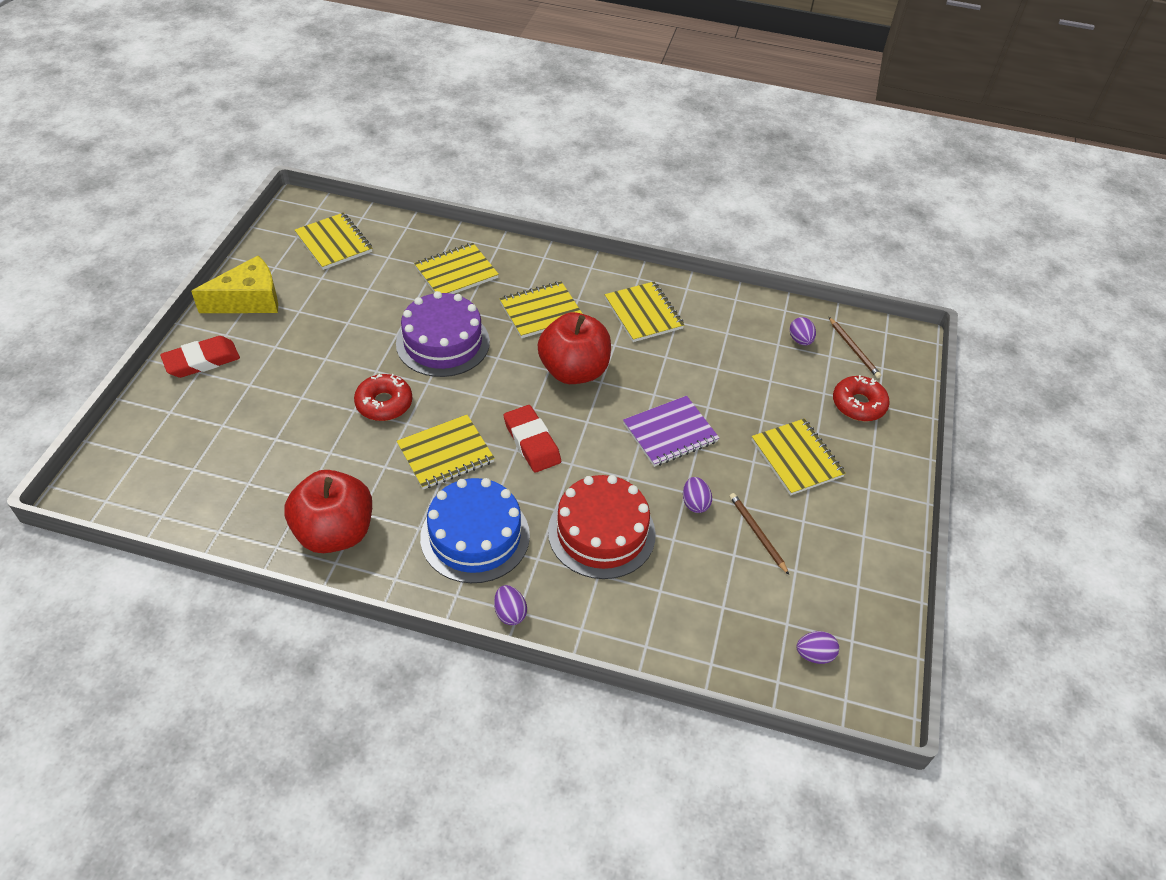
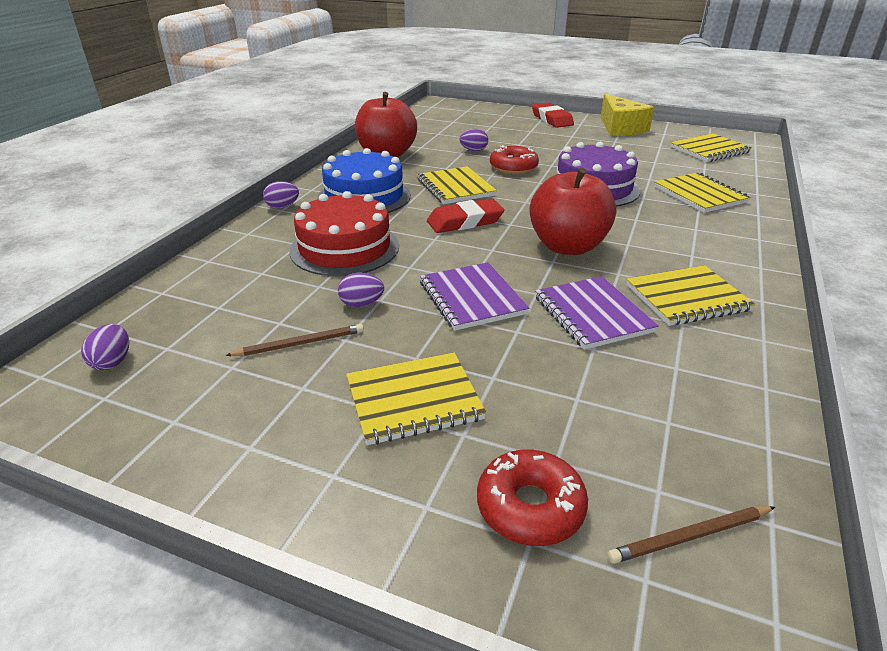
camera: 100 degrees right, 15 degrees down
(541, 311) = (659, 233): yellow notebook -> none
(677, 365) = (592, 314): none -> purple notebook
(800, 340) = (688, 453): purple egg -> purple egg (473, 150)

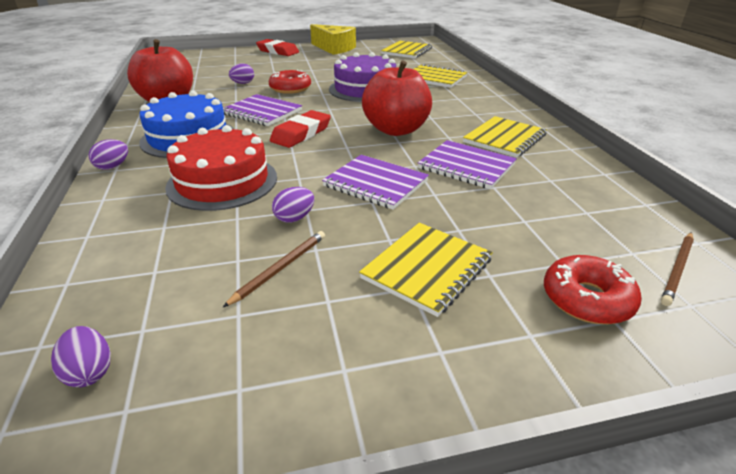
camera: 35 degrees left, 0 degrees up
(455, 187) = (262, 112): yellow notebook -> purple notebook

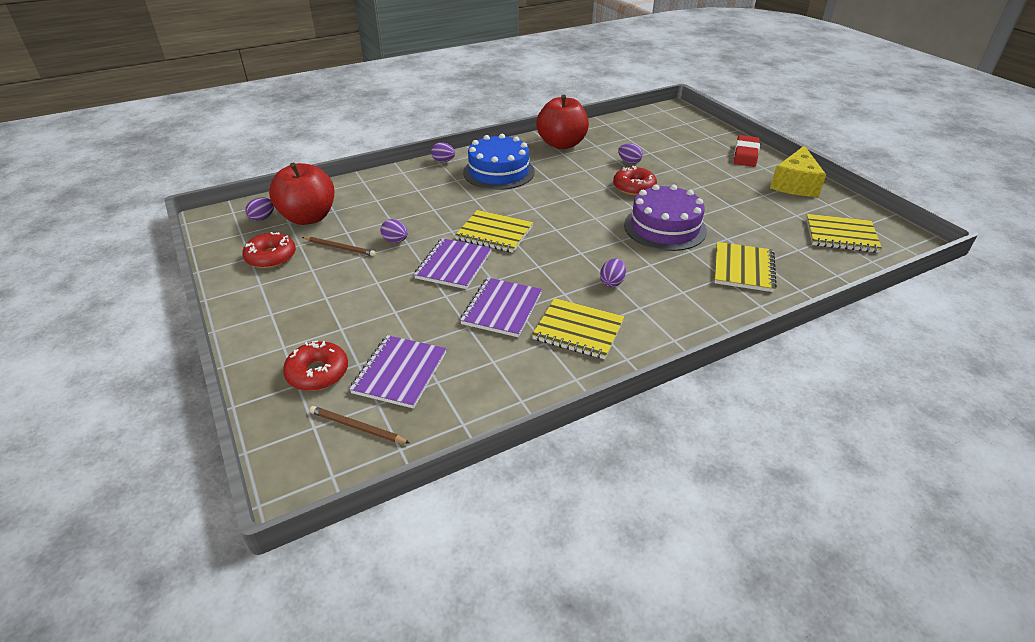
camera: 75 degrees right, 5 degrees up
(222, 181) = (436, 203): red cake -> none
(258, 354) = (271, 257): none -> red donut
(262, 112) = (565, 188): purple notebook -> purple notebook (399, 373)
(301, 133) = (530, 215): red eraser -> none
(396, 130) = (565, 261): red apple -> red apple (308, 217)
(427, 269) = (345, 302): yellow notebook -> yellow notebook (494, 233)
(437, 117) = (612, 282): none -> purple egg

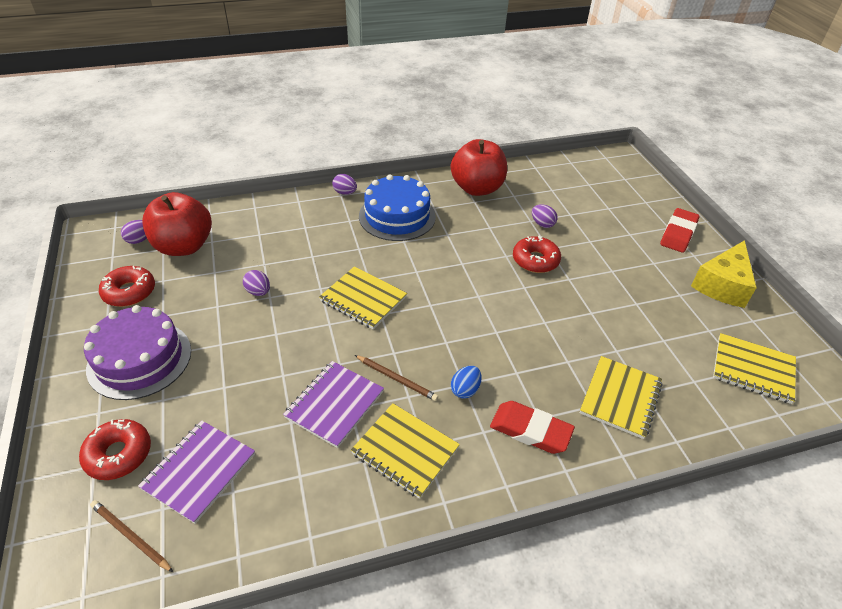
camera: 10 degrees right, 5 degrees up
(340, 248) = (200, 291): brown pencil -> brown pencil (397, 379)
(453, 265) = (305, 335): purple notebook -> none
(612, 282) = (465, 390): purple egg -> blue egg
(664, 227) = (550, 323): purple cake -> purple cake (139, 359)
(678, 300) = (530, 430): none -> red eraser

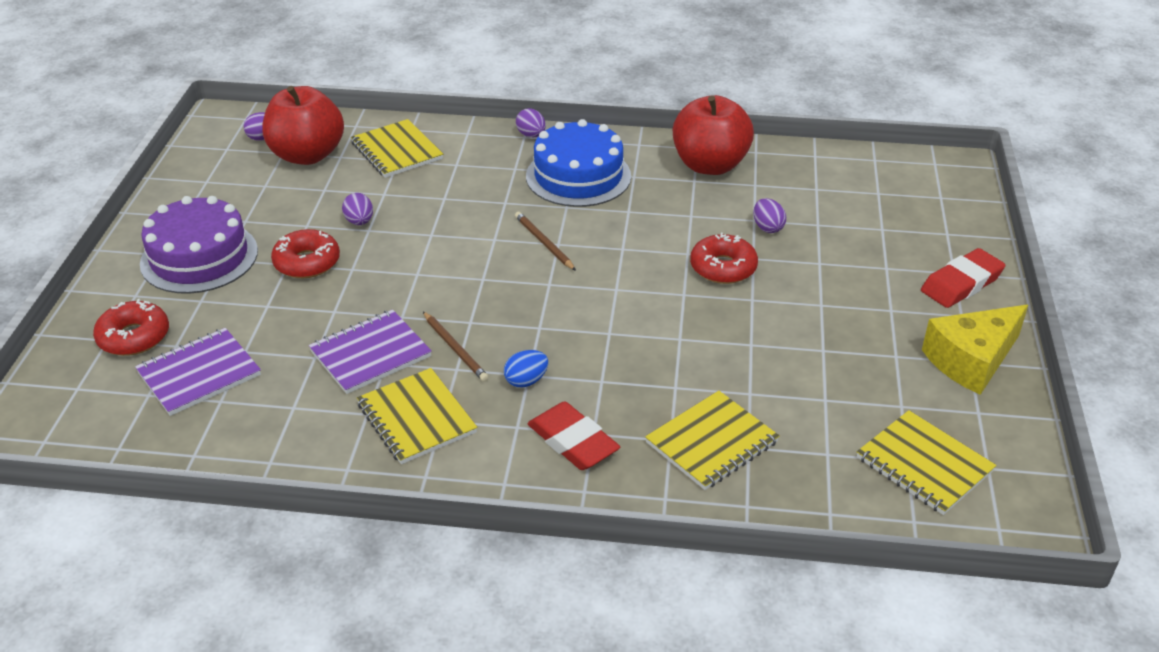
camera: 25 degrees right, 5 degrees down
(129, 292) = (224, 189): red donut -> red donut (307, 262)
(130, 536) = (108, 408): brown pencil -> brown pencil (544, 243)
(363, 299) = (472, 258): yellow notebook -> yellow notebook (396, 151)

